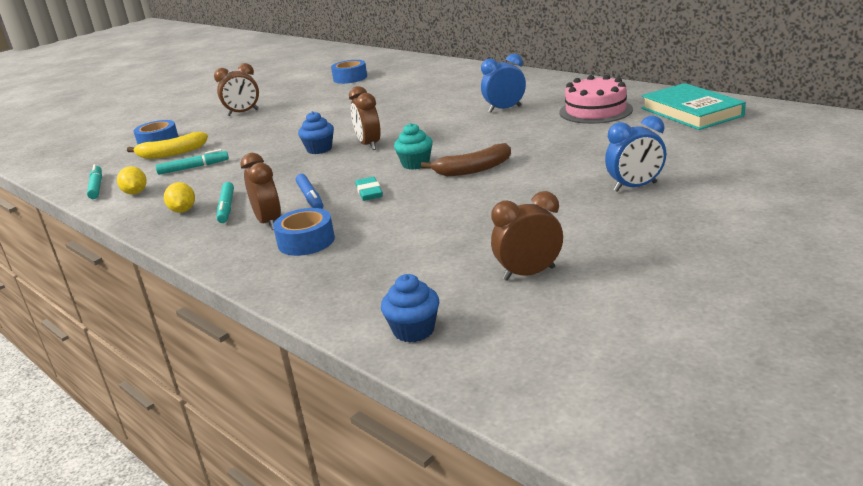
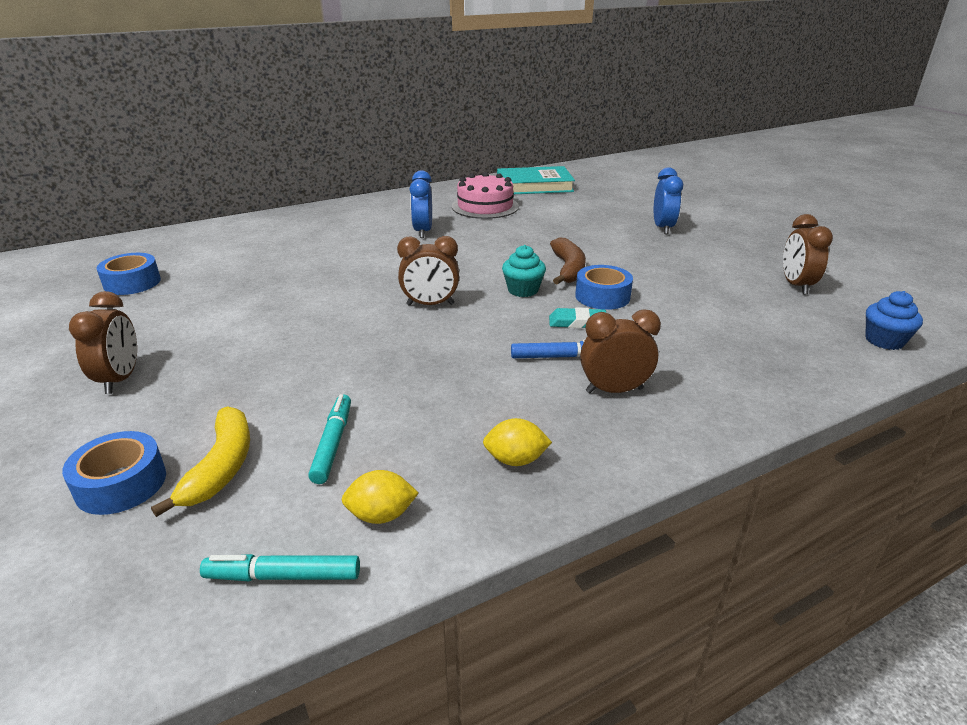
camera: 75 degrees left, 5 degrees up
(226, 208) = (539, 419): turquoise marker -> none
(306, 241) = (684, 371): blue tape -> blue tape (602, 296)
(319, 149) = (400, 335): blue cupcake -> none

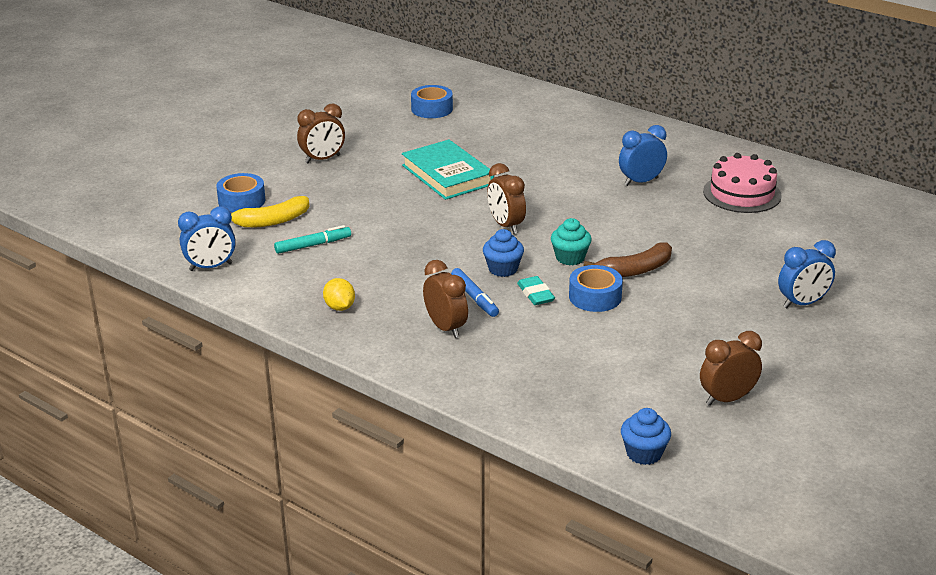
camera: 65 degrees right, 0 degrees up
(283, 576) = (210, 267): turquoise marker -> blue clock
(381, 515) = (266, 279): yellow lemon -> none
(515, 327) = (503, 269): none -> blue cupcake
(534, 186) = (842, 204): turquoise book -> turquoise book (447, 175)

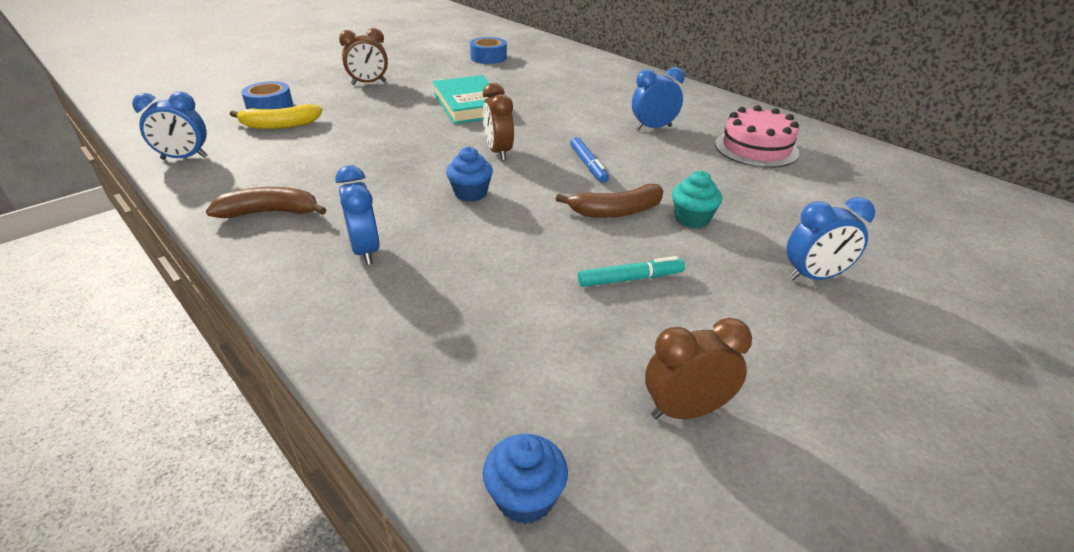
camera: 10 degrees right, 5 degrees up
(313, 245) = (298, 149): turquoise marker -> turquoise marker (630, 279)
(339, 307) = (270, 212): yellow lemon -> brown banana
(445, 328) = (365, 251): brown clock -> blue clock
(474, 298) = (421, 220): blue marker -> blue marker (588, 165)
(535, 294) = (491, 224): turquoise eraser -> none
(570, 258) = (549, 190): turquoise cupcake -> turquoise cupcake (692, 219)
(595, 297) = (557, 236): blue tape -> none

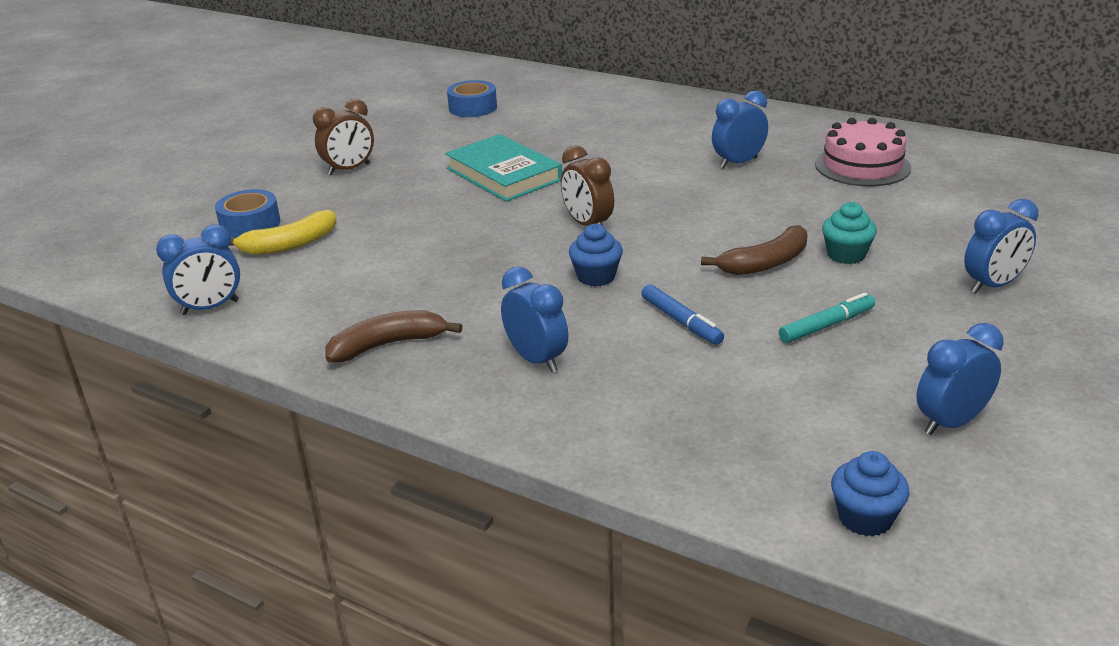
camera: 15 degrees left, 5 degrees down
(588, 165) = (699, 220): blue marker -> blue marker (681, 321)
(686, 410) = (951, 423): brown clock -> blue clock

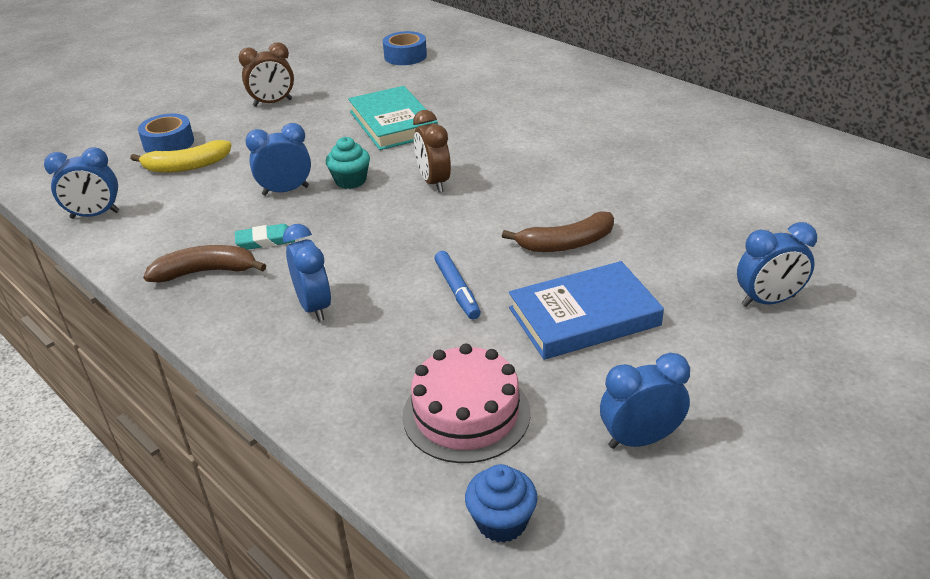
camera: 15 degrees right, 5 degrees up
(436, 305) = (265, 241): none -> turquoise eraser
(596, 277) = (411, 234): blue cupcake -> none
(738, 163) = (602, 138): blue clock -> blue clock (285, 191)
(826, 326) = (584, 317): turquoise marker -> blue book
(846, 255) = (645, 246): turquoise cupcake -> turquoise cupcake (350, 181)
(862, 166) = (716, 156): pink cake -> pink cake (466, 414)

